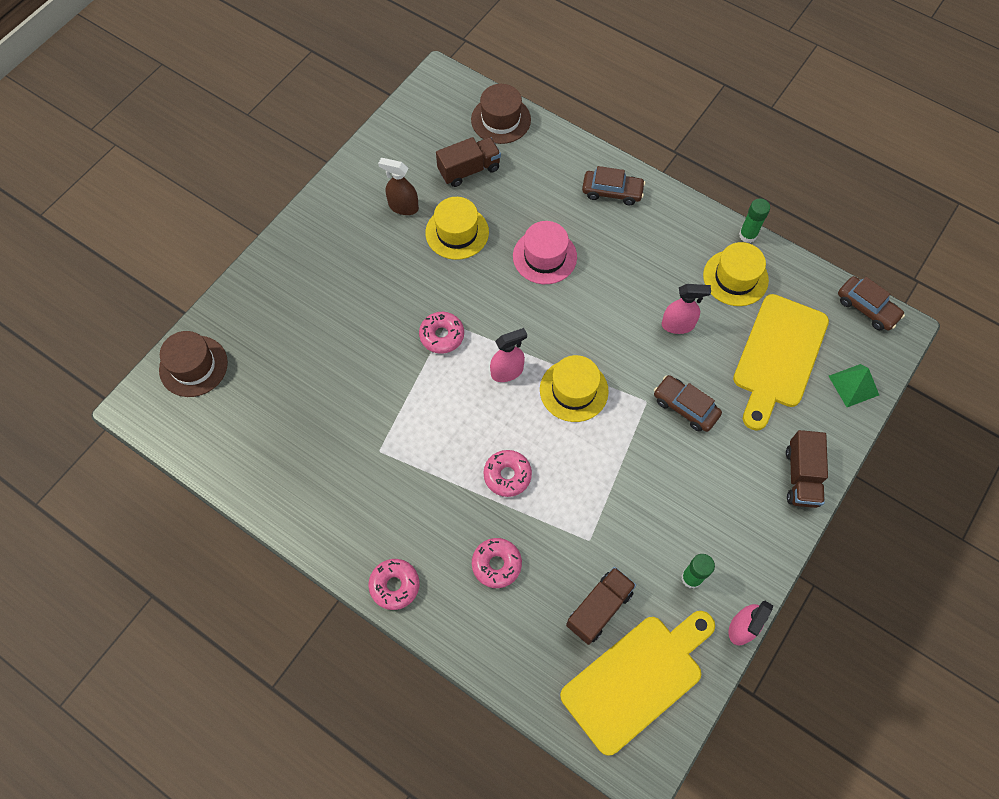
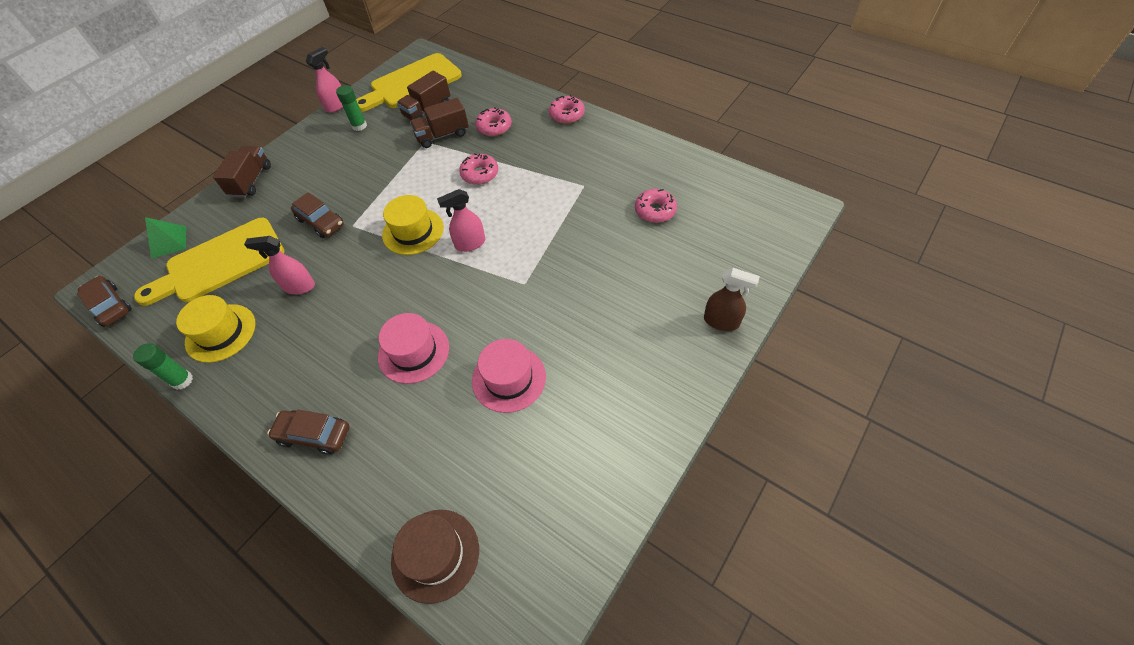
camera: 175 degrees left, 10 degrees down
(193, 366) = (766, 240): brown hat -> none
(403, 207) = (573, 411): brown spray bottle -> brown spray bottle (721, 321)
(442, 336) = (529, 271): pink donut -> pink donut (655, 210)
(457, 232) = (509, 378): yellow hat -> pink hat
(469, 170) = (488, 466): brown truck -> brown truck (442, 135)
(778, 356) = (220, 262): yellow cutting board -> yellow cutting board turned 150 degrees counterclockwise

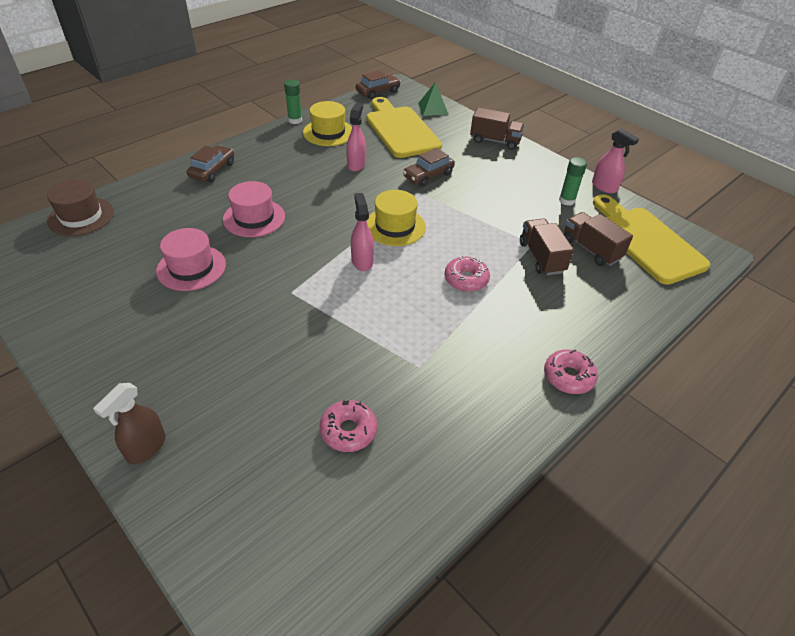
camera: 95 degrees right, 10 degrees down
(494, 127) = (550, 301): pink donut -> none

